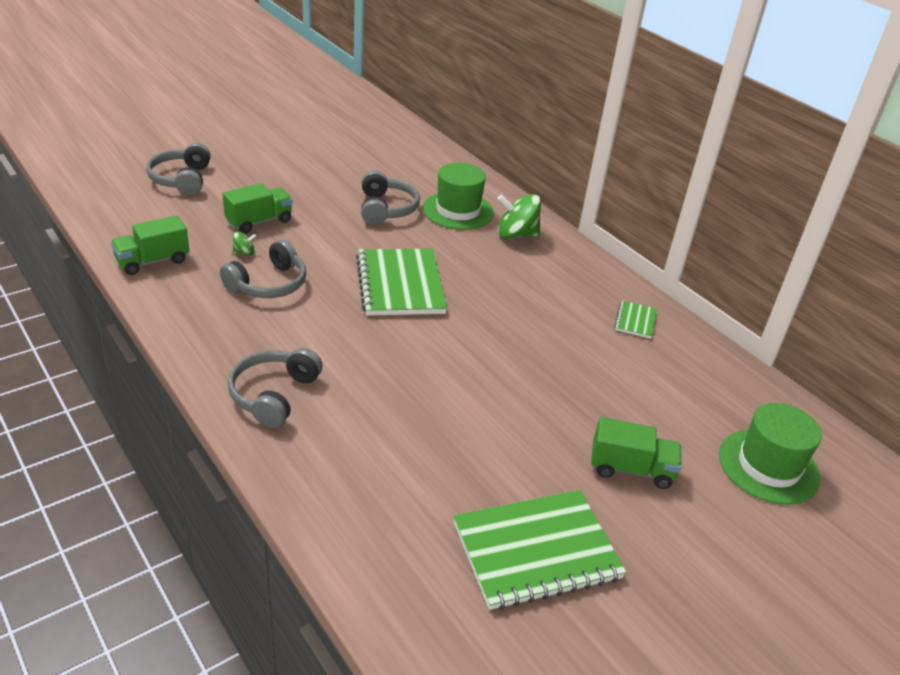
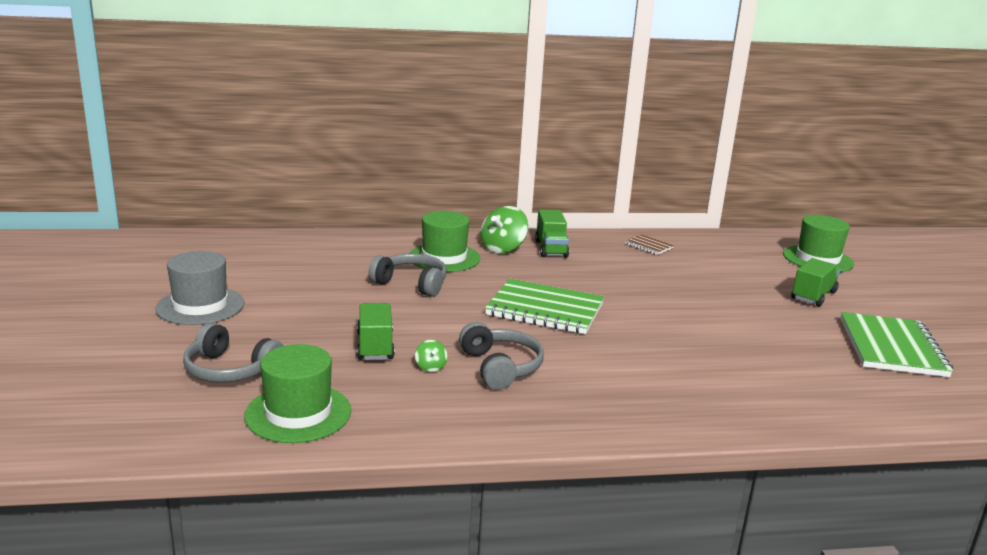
camera: 60 degrees left, 15 degrees down
(141, 219) = (298, 413): none -> green hat
(153, 261) = (402, 422): green truck -> green truck (551, 249)
(244, 252) = (430, 367): green spinning top -> green spinning top turned 150 degrees clockwise
(265, 141) = (200, 306): none -> grey hat
(273, 395) = (683, 403): grey headphones -> none
(635, 321) = (649, 246): green notebook -> brown notebook

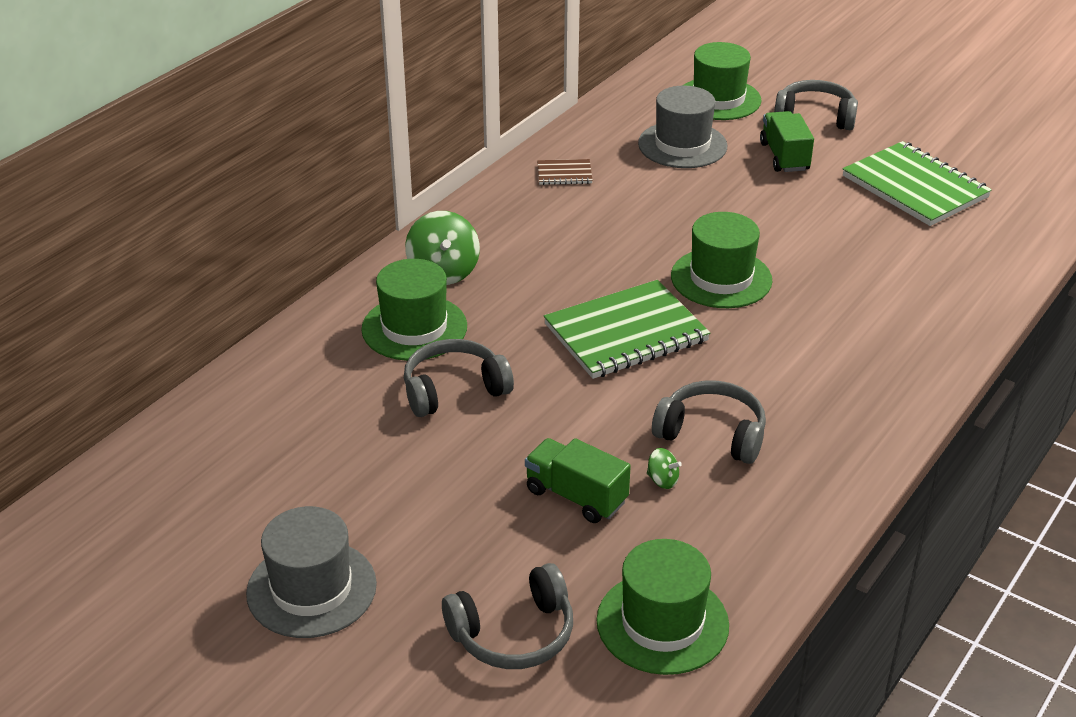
camera: 45 degrees left, 15 degrees up
(551, 249) = (489, 240): green truck -> none
(652, 318) = (721, 278): none -> green hat
(749, 265) = (682, 145): none -> grey hat
(877, 290) = (815, 116): none -> grey headphones

